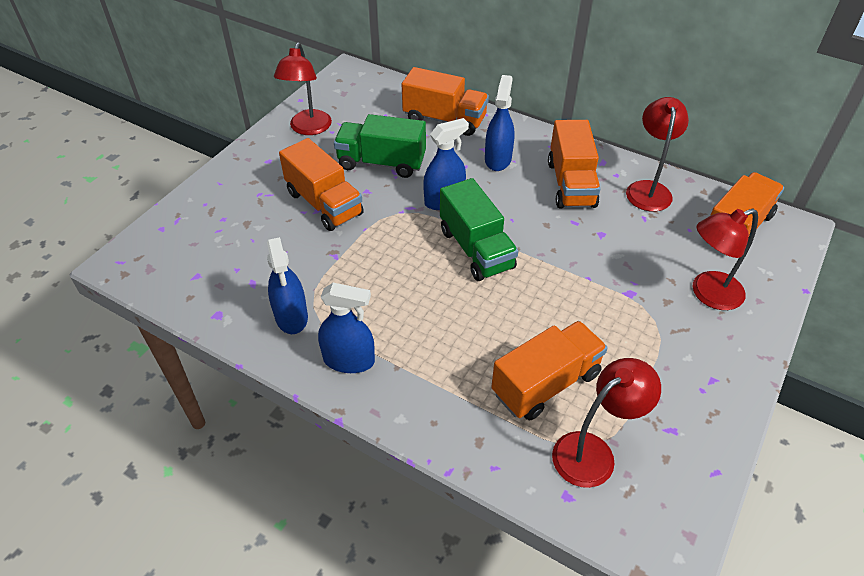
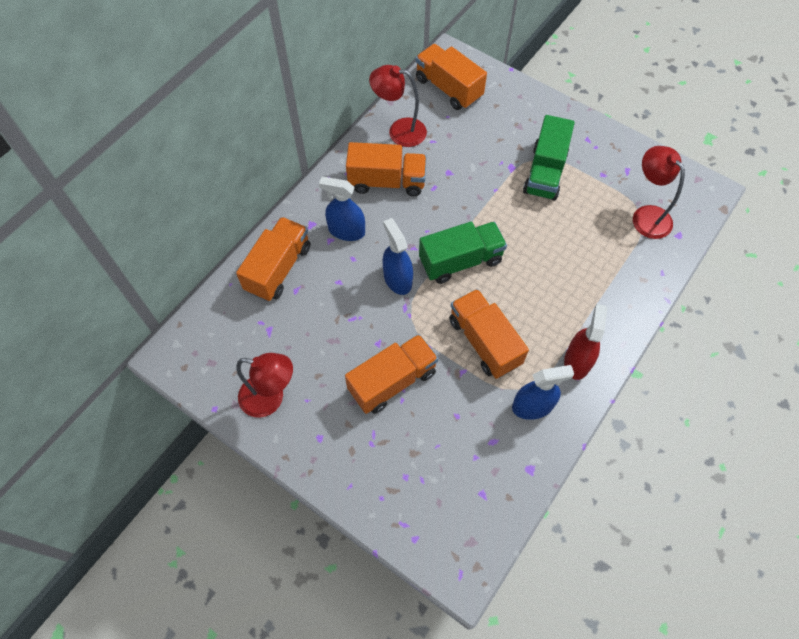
camera: 85 degrees left, 15 degrees up
(349, 360) = (577, 361): blue spray bottle -> red spray bottle
(381, 163) = (338, 328): green truck -> green truck (545, 172)
(546, 383) = (594, 233): orange truck -> orange truck (484, 342)
(708, 294) = (513, 122): red lamp -> none

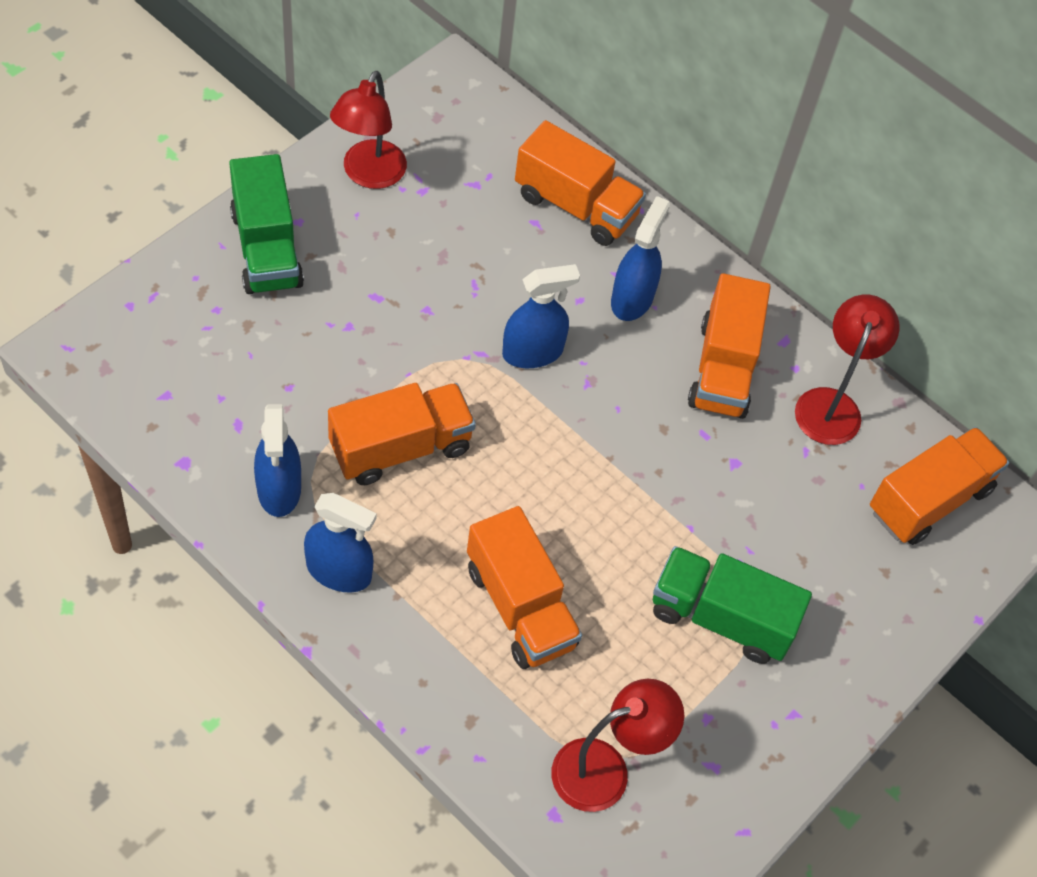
camera: 90 degrees right, 5 degrees down
(392, 381) = (362, 317): orange truck -> orange truck (520, 606)
(460, 261) = (552, 445): green truck -> green truck (266, 248)
(577, 361) = (339, 571): red spray bottle -> blue spray bottle

